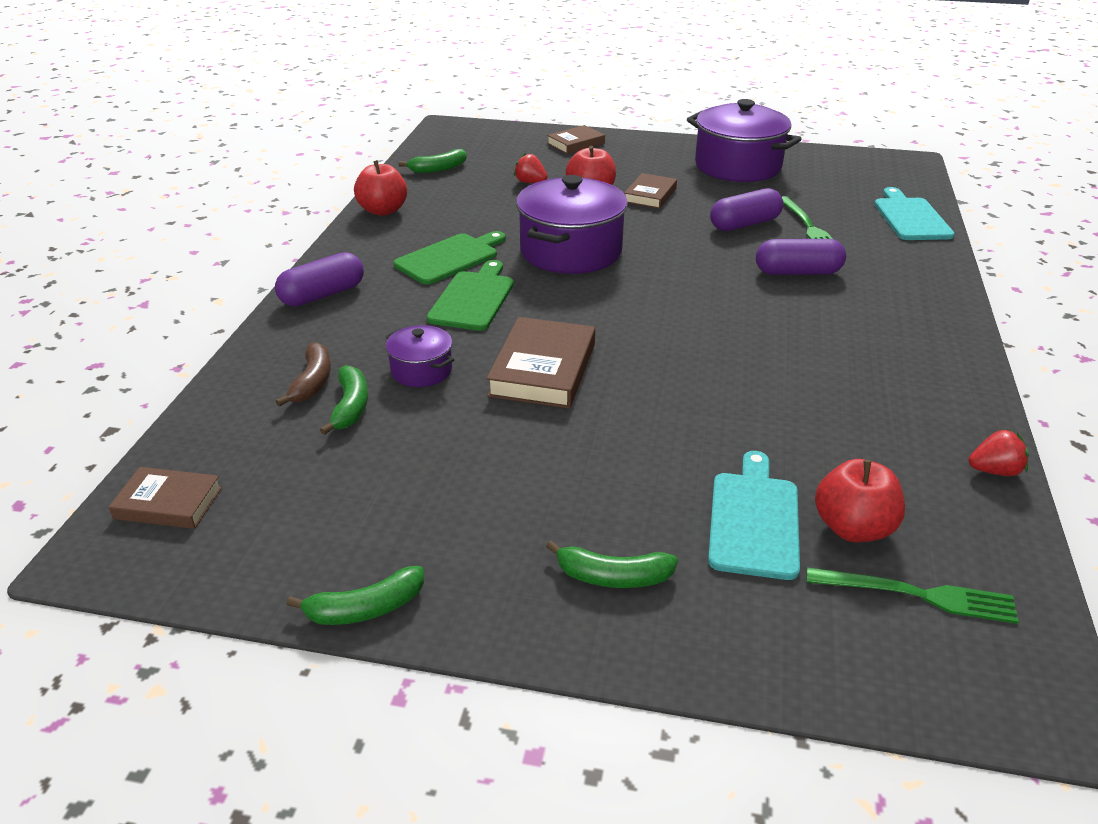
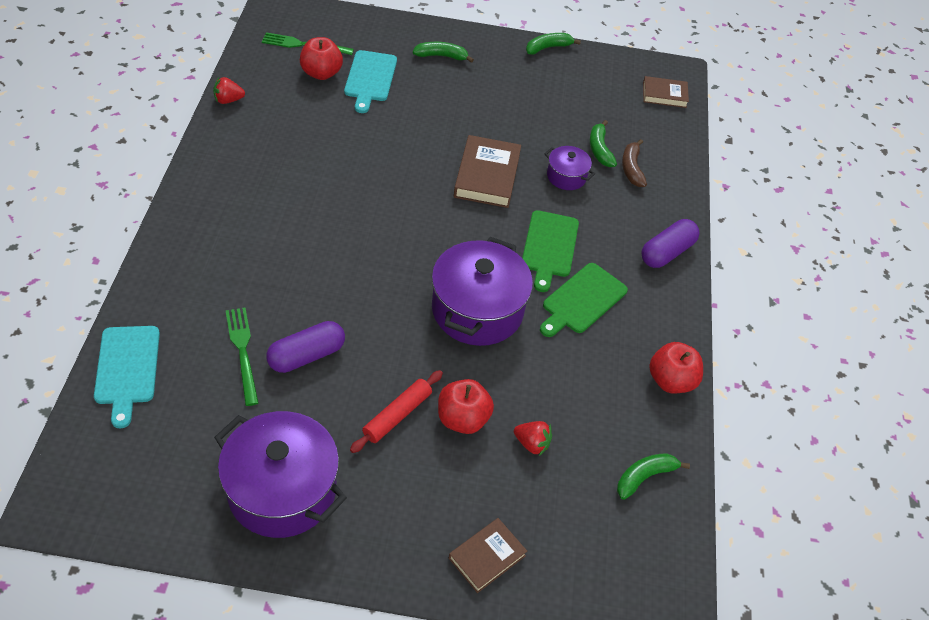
camera: 170 degrees right, 15 degrees up
(650, 195) = (397, 415): brown book -> red rolling pin
(797, 272) = (279, 278): purple capsule -> none

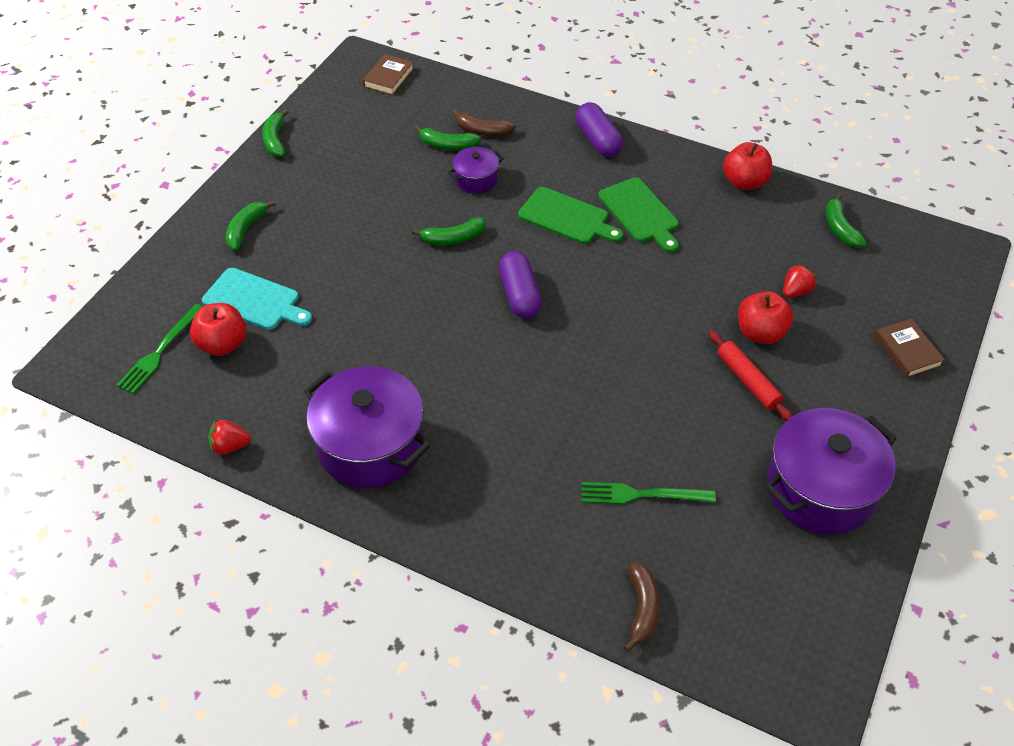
camera: 65 degrees left, 0 degrees up
(127, 369) = (642, 609): turquoise cutting board -> brown banana
(228, 100) = (230, 446): red strawberry -> red strawberry turned 75 degrees clockwise
(306, 356) = (659, 439): purple capsule -> purple capsule (520, 295)
(477, 310) = (633, 291): purple pot -> purple pot (370, 445)
(487, 176) = (453, 238): brown book -> green banana

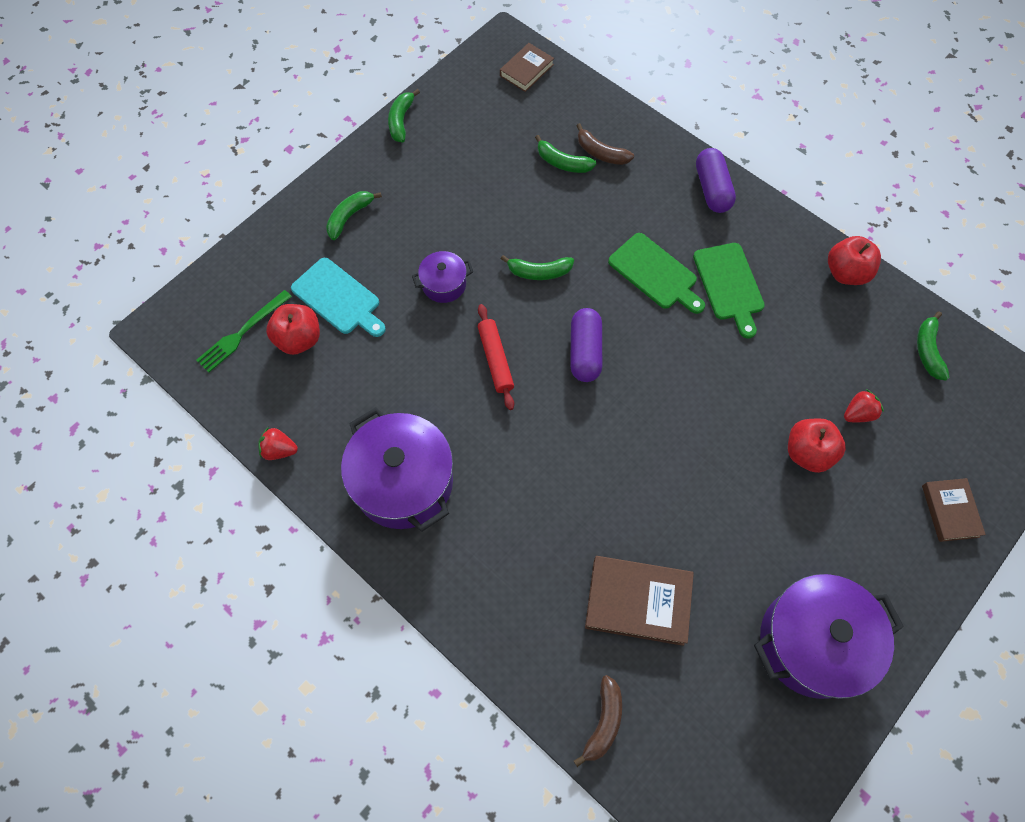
camera: 15 degrees right, 15 degrees up
(476, 179) = (579, 209): purple pot -> purple pot (444, 284)
(641, 494) = (638, 601): green fork -> brown book
(748, 380) = (778, 503): red rolling pin -> red rolling pin (495, 359)

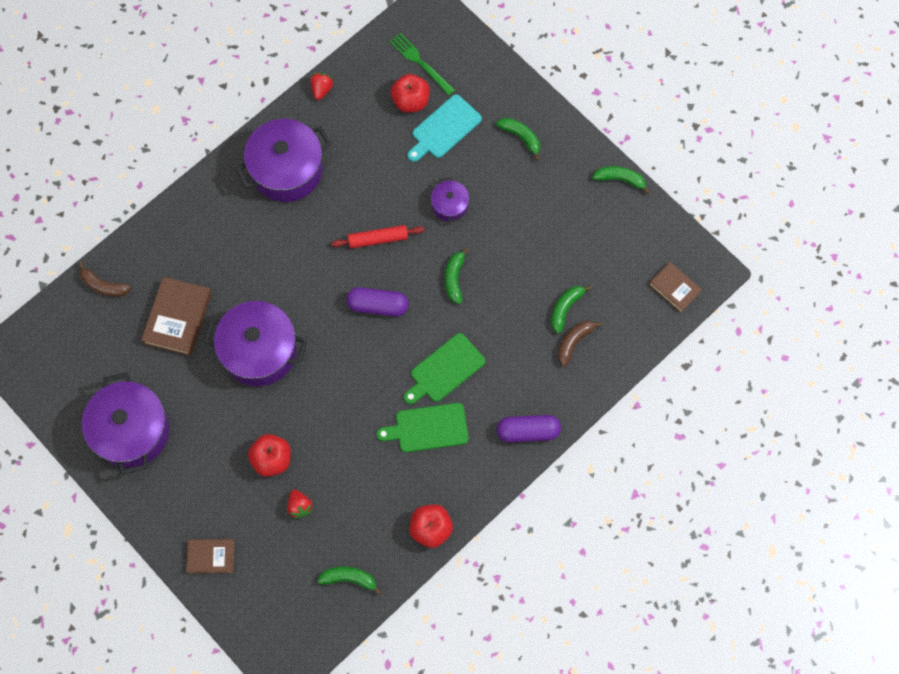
camera: 95 degrees right, 5 degrees up
(667, 486) = (259, 351): none -> purple pot

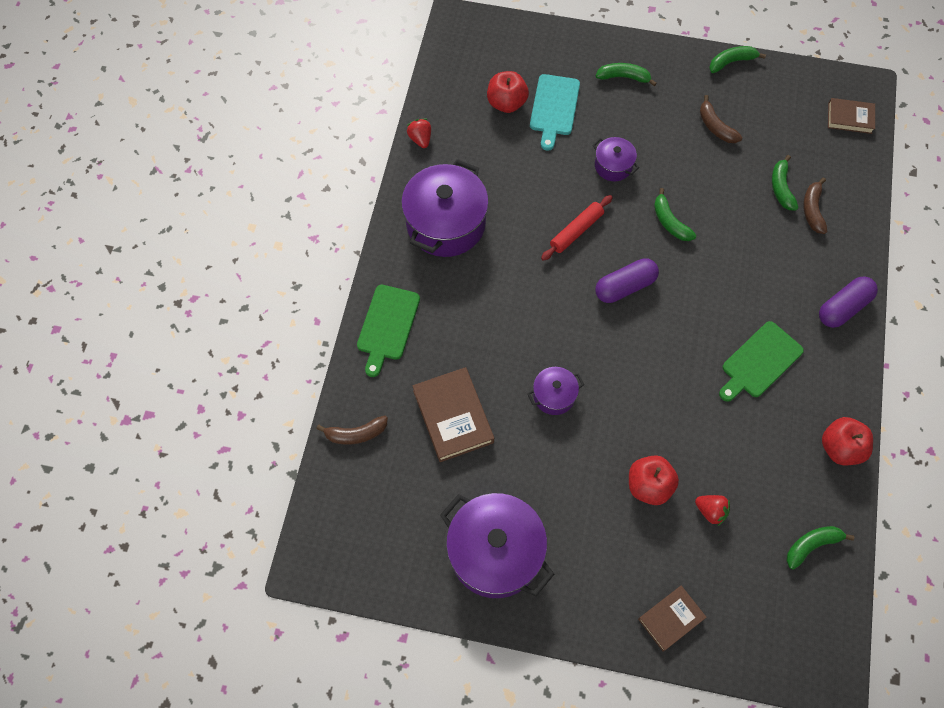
camera: 35 degrees left, 5 degrees down
(259, 351) = (554, 395): purple pot -> purple pot, size x0.50
(420, 62) = (488, 68): green fork -> none
(445, 370) = (729, 303): green cutting board -> green cutting board (387, 326)
(558, 225) = (715, 126): none -> brown banana

